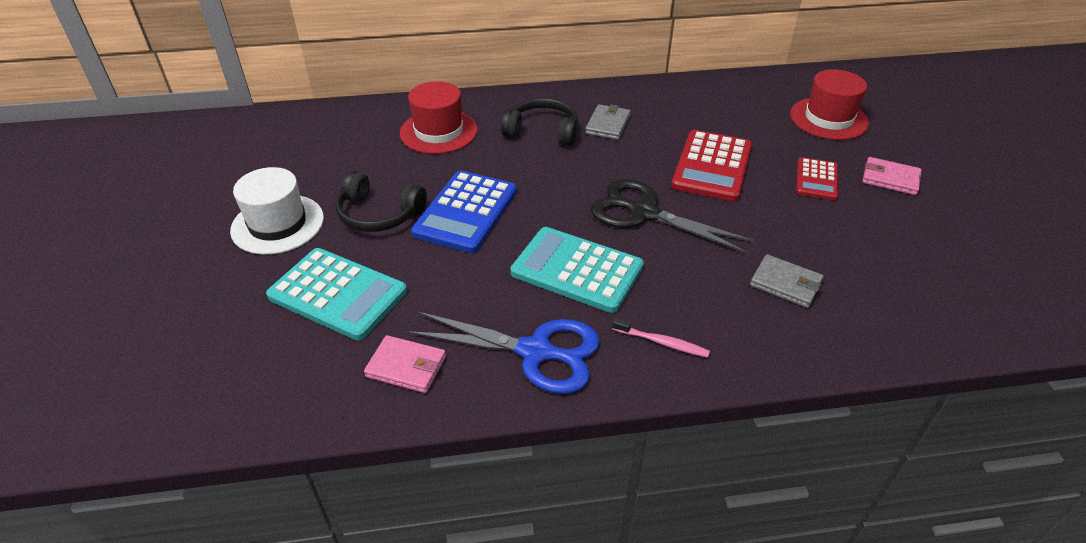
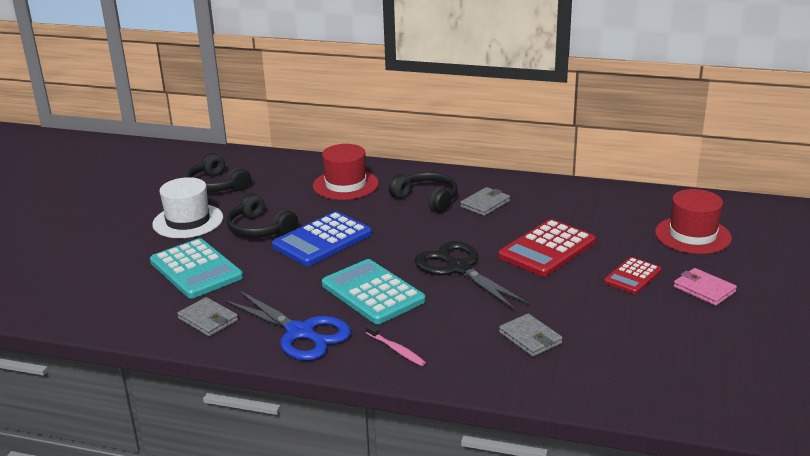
camera: 25 degrees right, 15 degrees down
(281, 164) = (217, 185): none -> black headphones
(406, 367) = (208, 320): pink wallet -> grey wallet

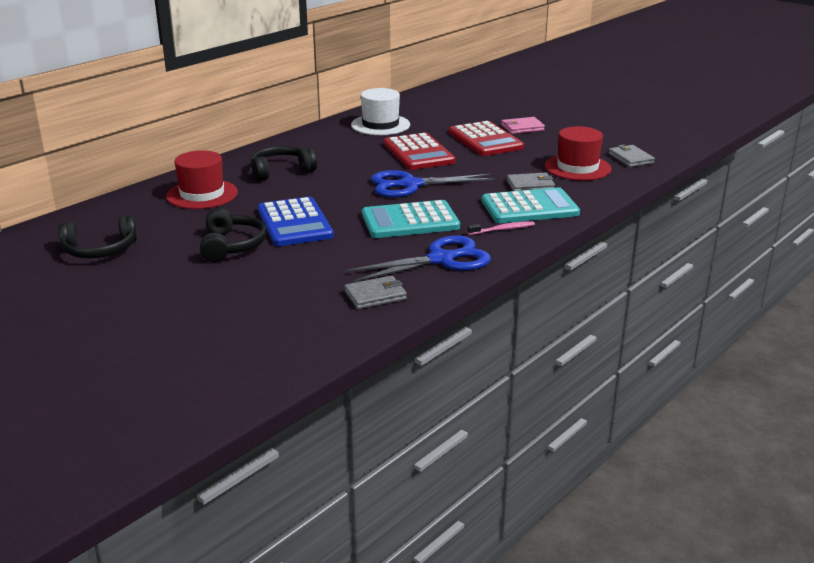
camera: 65 degrees left, 0 degrees up
(188, 221) = (160, 277): white hat -> white hat (380, 125)
(196, 269) = (272, 288): turquoise calculator -> turquoise calculator (529, 207)
(259, 229) = (232, 245): black headphones -> black headphones turned 75 degrees counterclockwise
(459, 269) = (411, 185): black scissors -> blue scissors
(485, 204) = (321, 154): grey wallet -> grey wallet (630, 158)
(632, 276) = (485, 140): red calculator -> red calculator, size x1.71
(693, 235) = (453, 112): red hat -> red hat (577, 167)

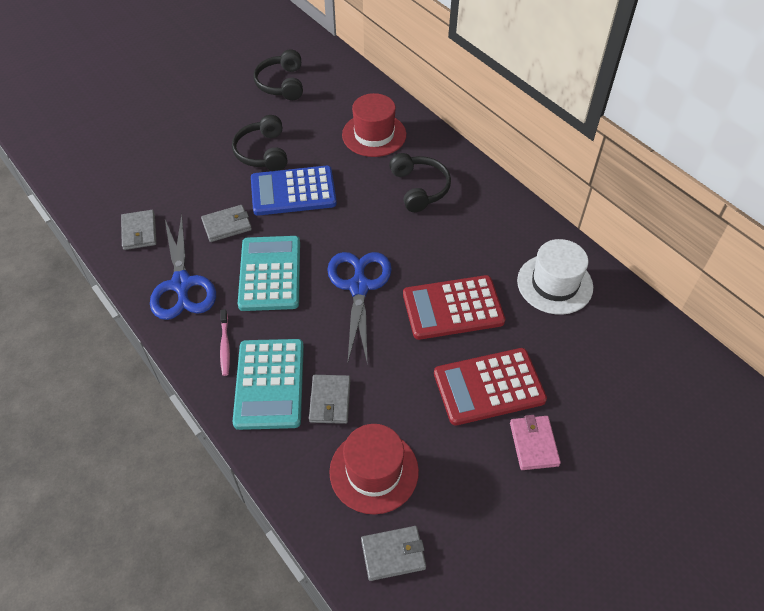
camera: 100 degrees right, 25 degrees up
(232, 245) = (262, 152): black headphones -> black headphones turned 75 degrees clockwise
(352, 249) = (227, 225): none -> grey wallet

